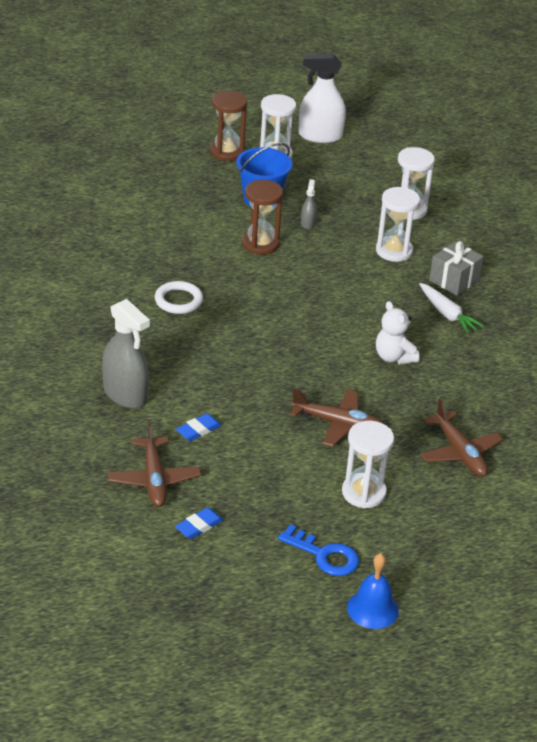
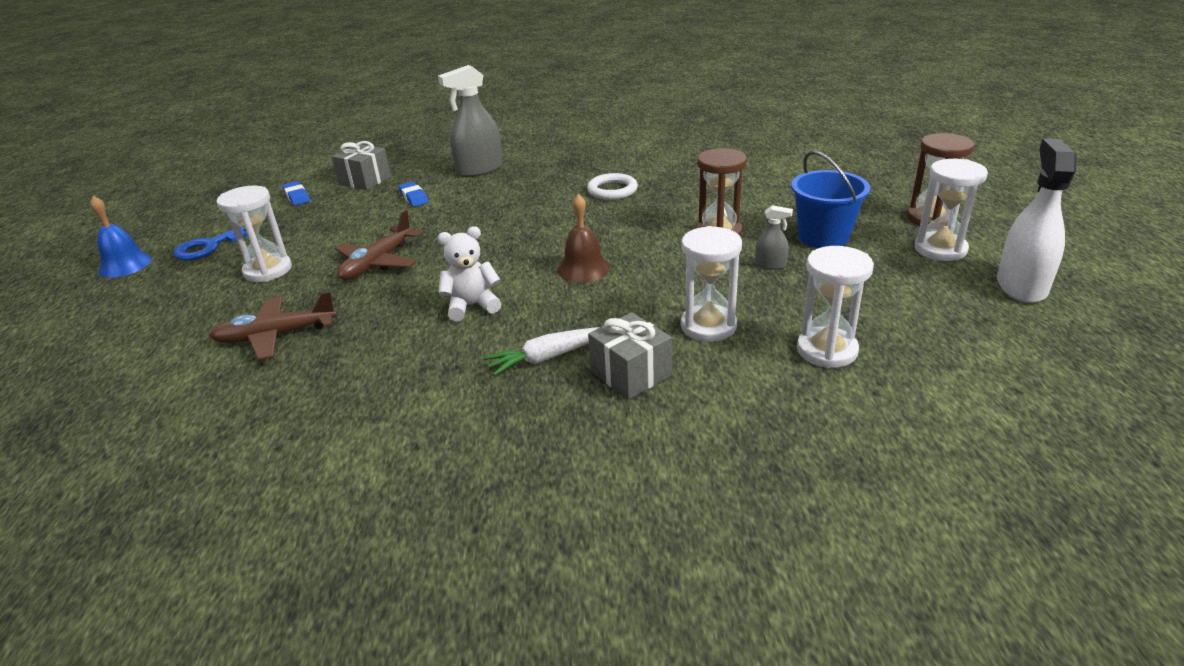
camera: 105 degrees right, 5 degrees down
(154, 480) = (365, 180): brown plane -> grey gift
(328, 307) = (583, 269): none -> brown bell

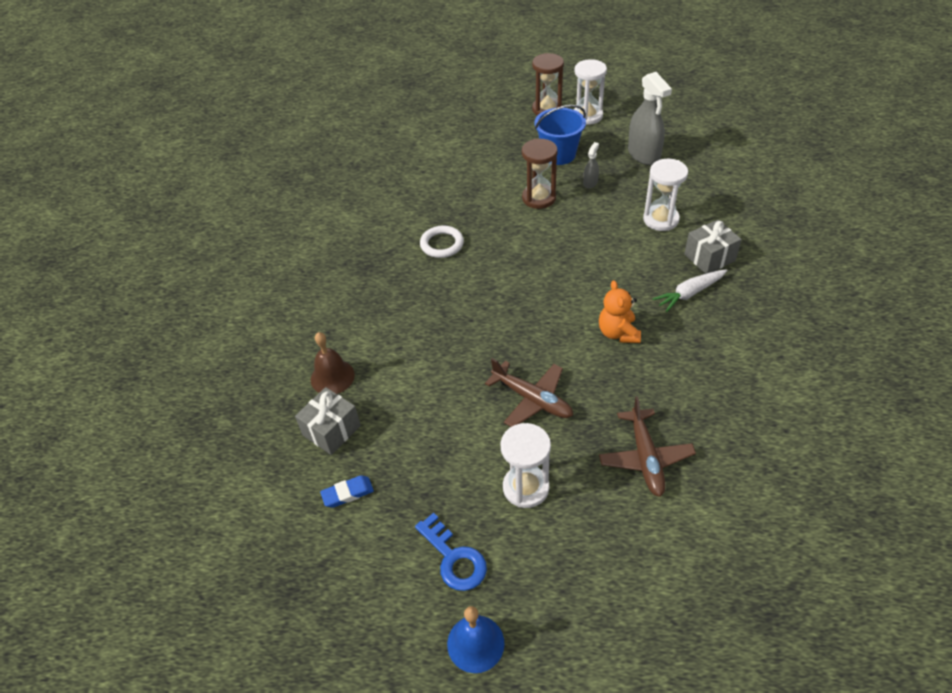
camera: 80 degrees left, 15 degrees up
(414, 197) = (397, 382): blue eraser -> none
(472, 306) = (618, 333): white teddy bear -> orange teddy bear
(479, 170) = (351, 332): grey spray bottle -> grey spray bottle (643, 154)
(547, 357) = (689, 293): white carrot -> white carrot turned 75 degrees clockwise
(583, 269) = (575, 270): brown bell -> brown bell (332, 377)
(827, 350) = (691, 180): white hourglass -> none
(1021, 286) = (635, 102): white spray bottle -> none

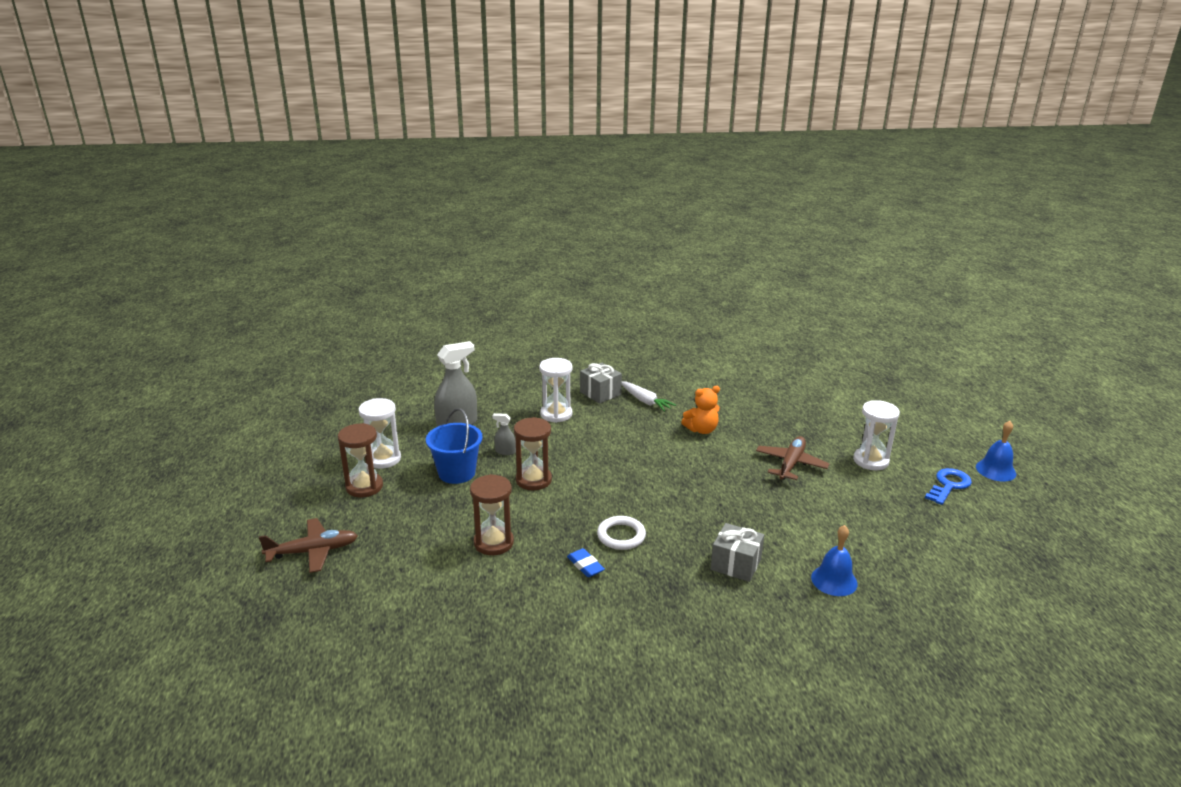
camera: 105 degrees left, 20 degrees down
(331, 430) = (891, 567): grey gift -> grey gift (736, 564)
(332, 377) = (834, 580): brown bell -> blue bell
(348, 493) = (942, 545): blue eraser -> blue eraser (585, 565)
(455, 173) = (493, 543): none -> brown hourglass
(645, 458) = (812, 416): brown plane -> brown plane (313, 551)

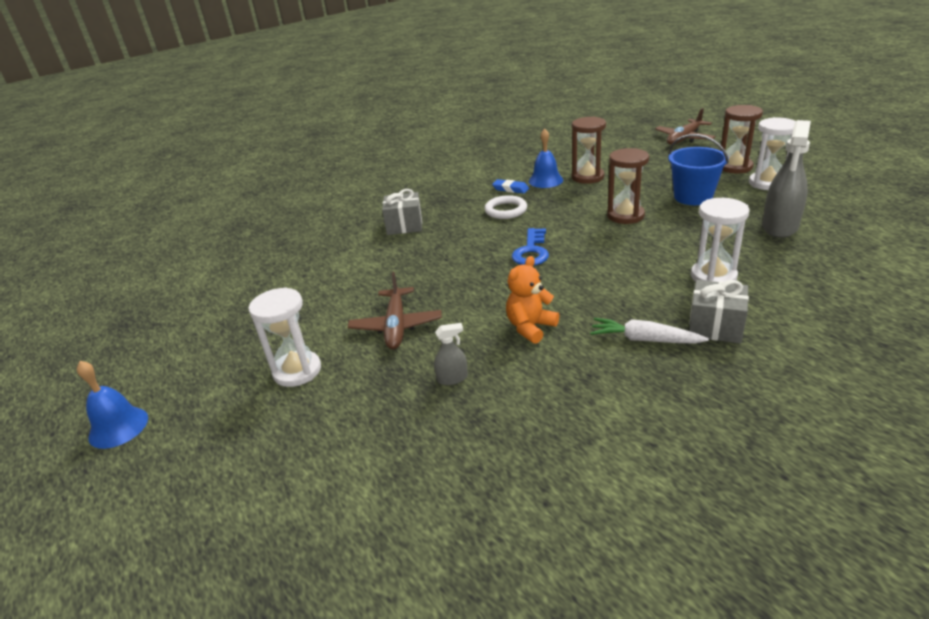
camera: 155 degrees right, 5 degrees up
(505, 451) = (689, 224): grey spray bottle -> grey spray bottle (452, 378)
(834, 580) = (323, 242): blue bell -> blue bell (545, 180)
(948, 485) = (197, 374): blue key -> blue key (531, 251)

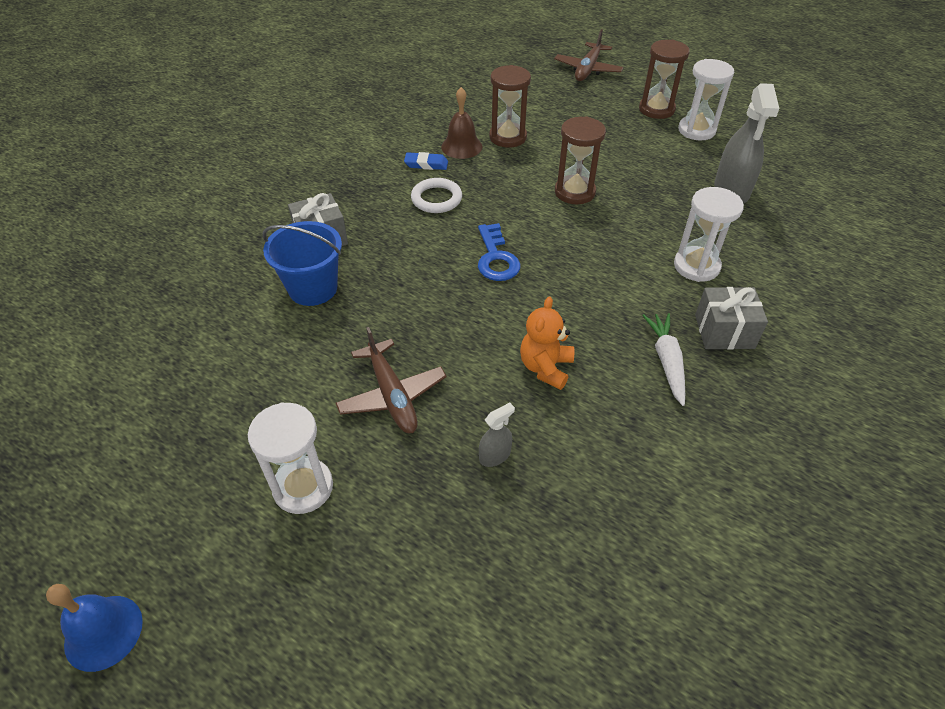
camera: 25 degrees left, 15 degrees up
(545, 180) = (461, 146): blue bell -> brown bell
(644, 340) = (666, 361): white carrot -> white carrot turned 90 degrees clockwise
(693, 197) = (632, 157): blue bucket -> blue bucket (313, 288)

